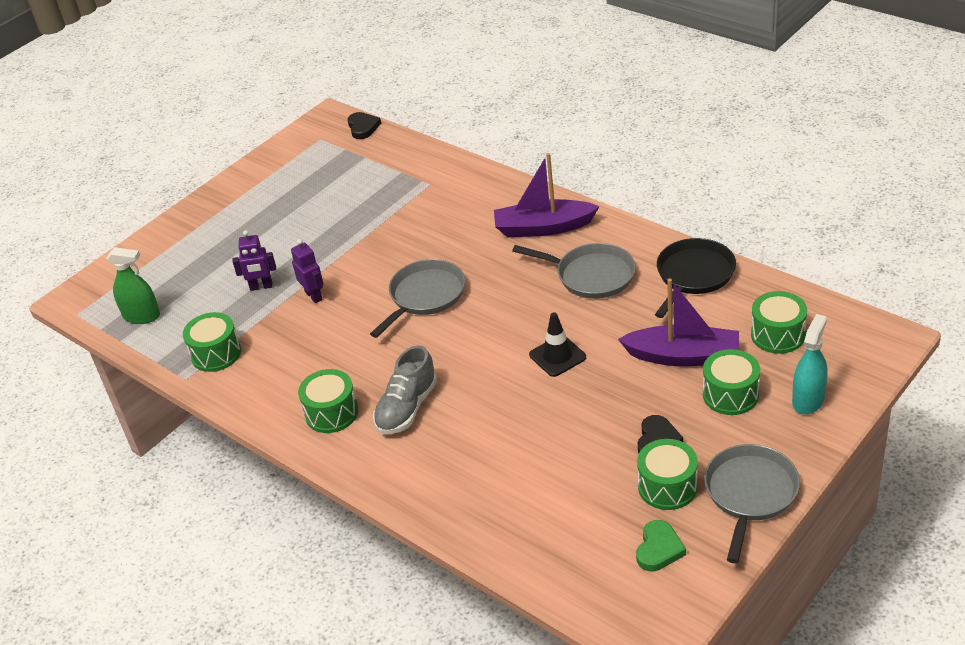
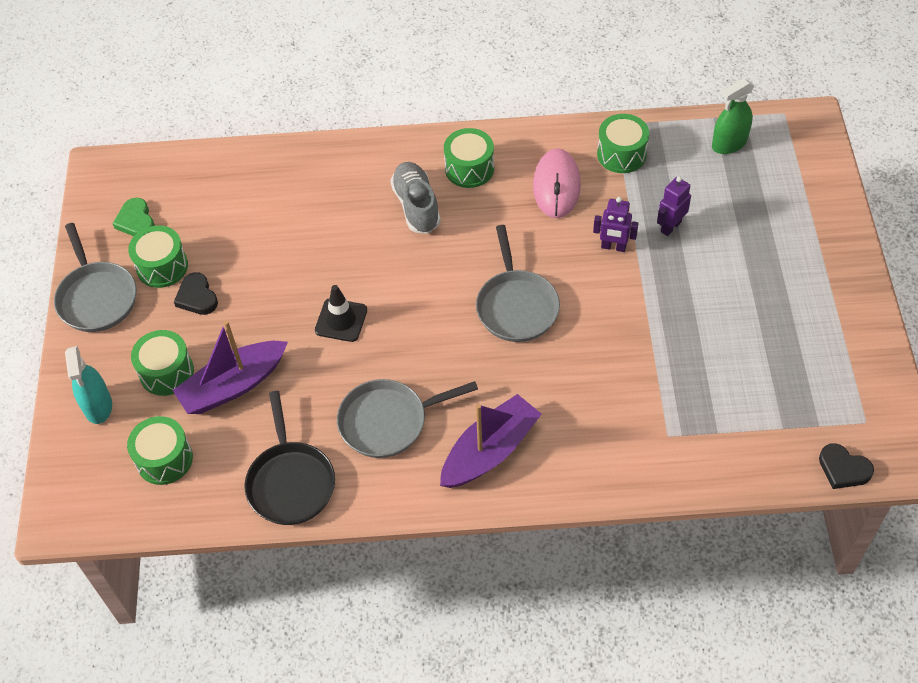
camera: 135 degrees right, 15 degrees up
(290, 359) = (556, 186): none -> pink mouse

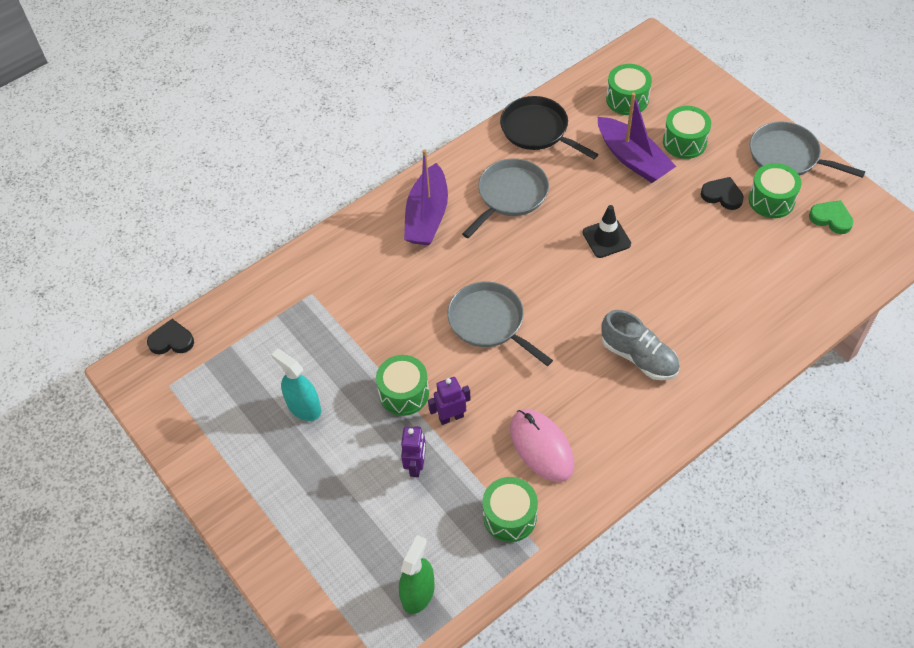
camera: 145 degrees right, 0 degrees up
(98, 406) = (702, 101): turquoise spray bottle -> turquoise spray bottle (304, 407)
(233, 385) = (633, 159): purple boat -> purple boat turned 120 degrees clockwise
(469, 168) = (628, 418): green drum -> green drum (404, 393)

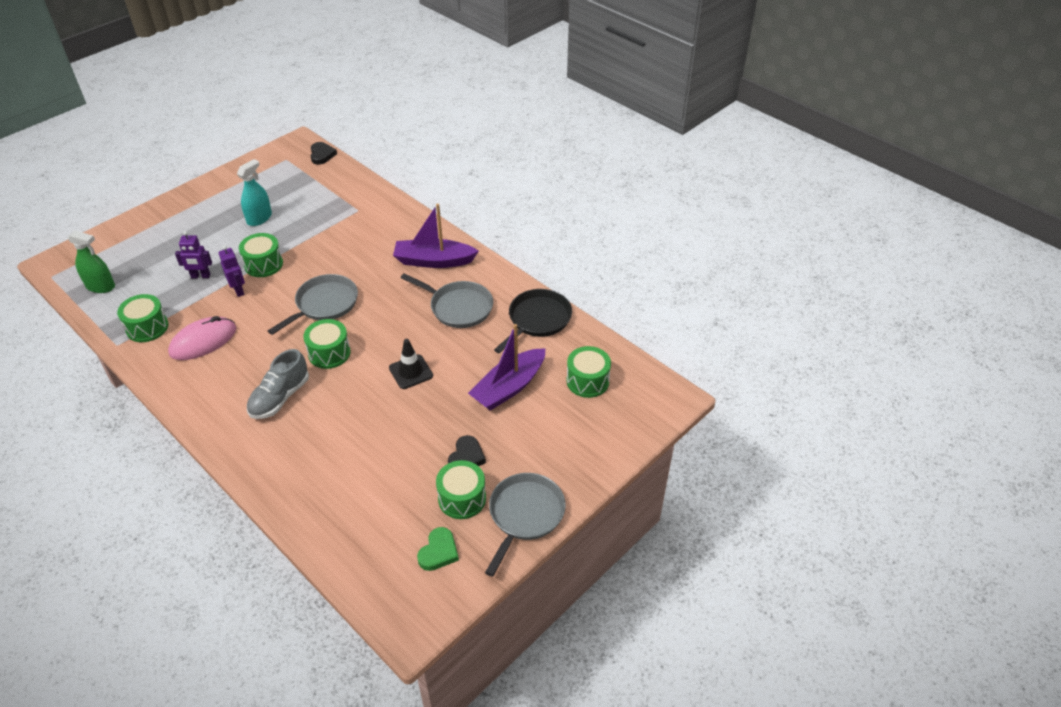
camera: 80 degrees right, 10 degrees down
(684, 142) = (535, 426): green drum -> green drum (329, 353)

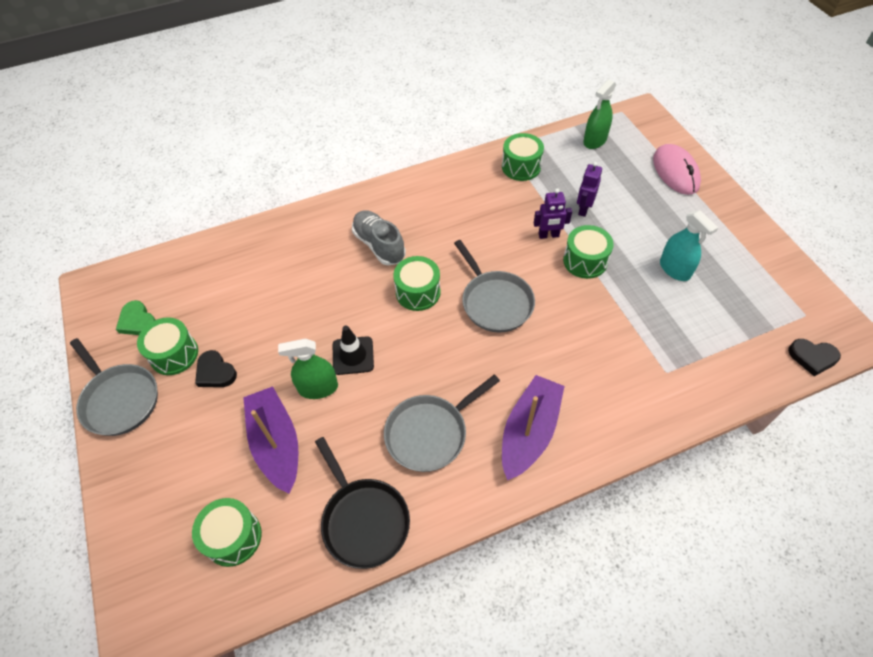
camera: 115 degrees right, 10 degrees up
(203, 341) = (483, 201): pink mouse -> pink mouse (675, 172)
(450, 382) = (318, 388): none -> green spray bottle

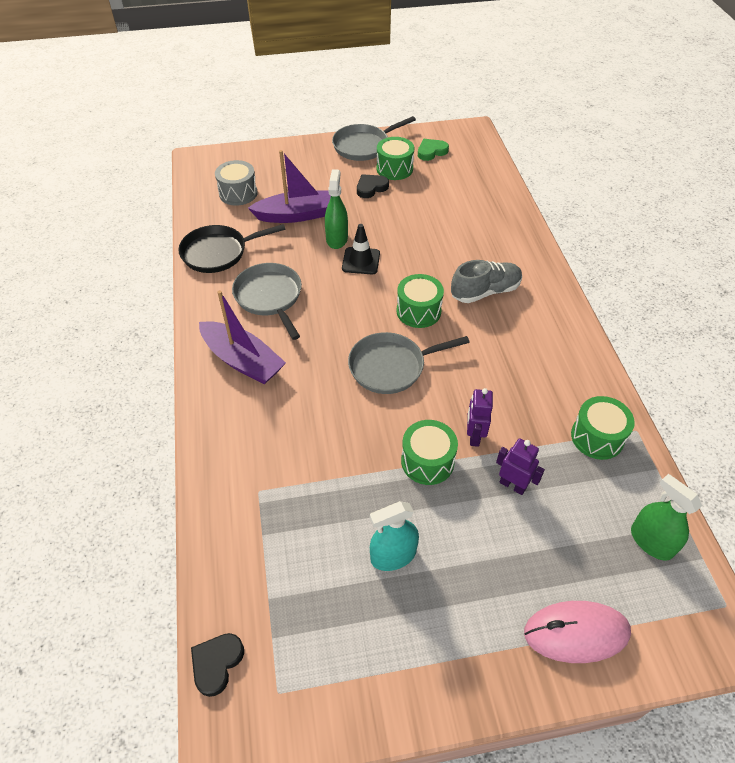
camera: 100 degrees right, 5 degrees down
(233, 537) = (238, 193): green drum -> grey drum

